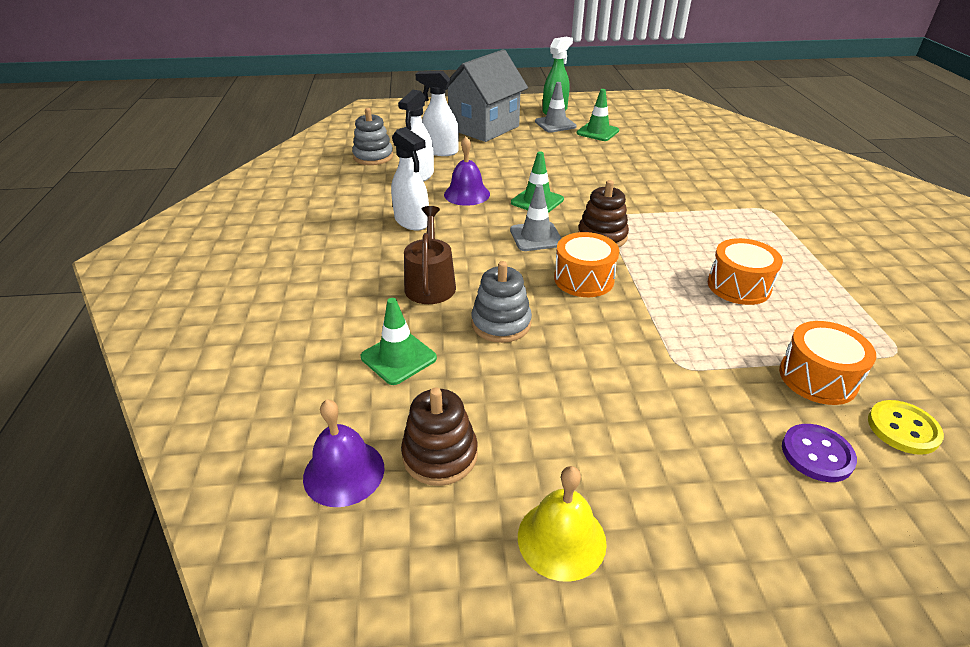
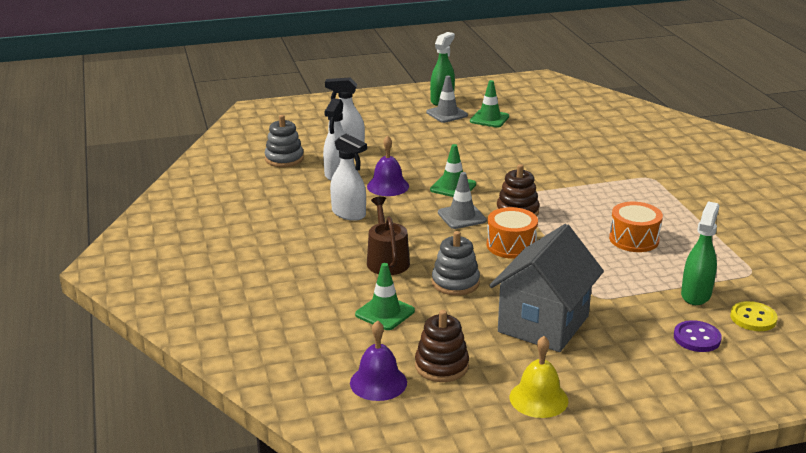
camera: 10 degrees left, 10 degrees down
(484, 128) = (379, 122): grey house -> grey house (543, 324)
(817, 378) = (696, 294): orange drum -> green spray bottle

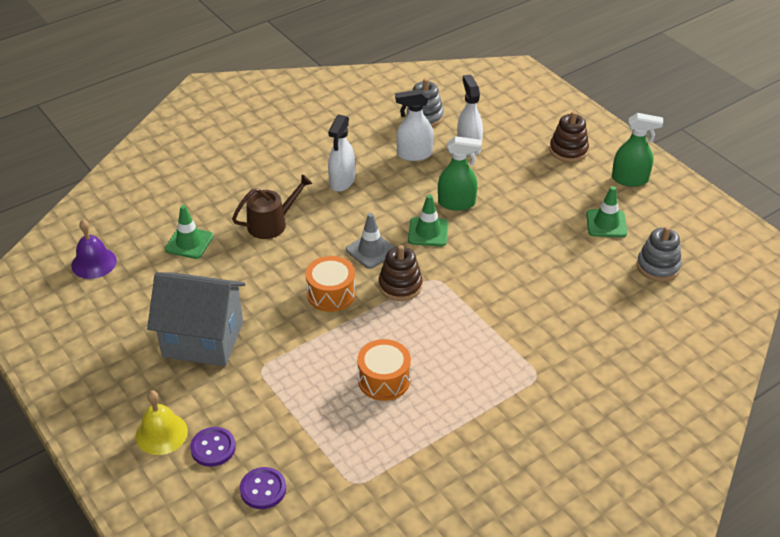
camera: 70 degrees right, 15 degrees up
(388, 186) = (407, 191): purple bell -> none
(441, 366) = (124, 291): brown stacking toy -> brown stacking toy (568, 150)
(447, 114) = (596, 190): grey traffic cone -> none
(455, 283) = (250, 272): grey stacking toy -> grey stacking toy (658, 266)
(538, 398) = (94, 355): yellow bell -> yellow bell (161, 433)
(696, 294) = (292, 440): green spray bottle -> green spray bottle (456, 203)
(753, 318) = (263, 489): yellow button -> purple button

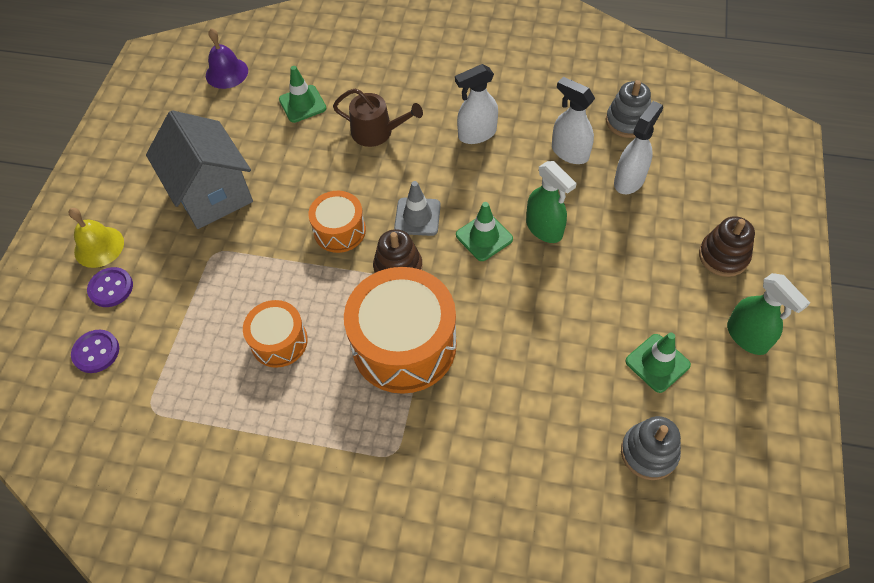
camera: 50 degrees right, 15 degrees up
(463, 320) = (404, 345): none -> orange drum

